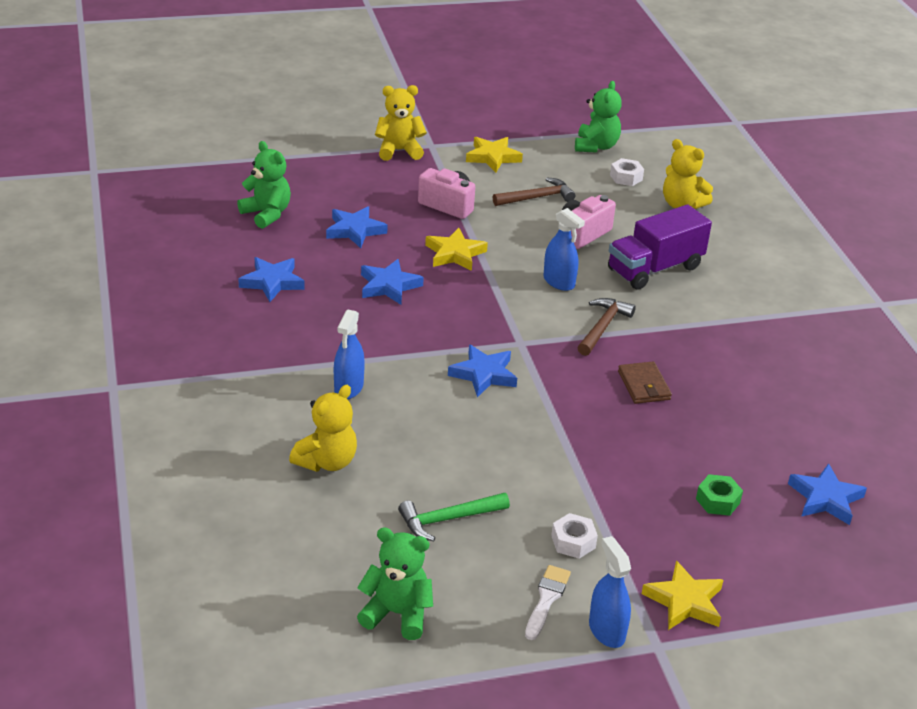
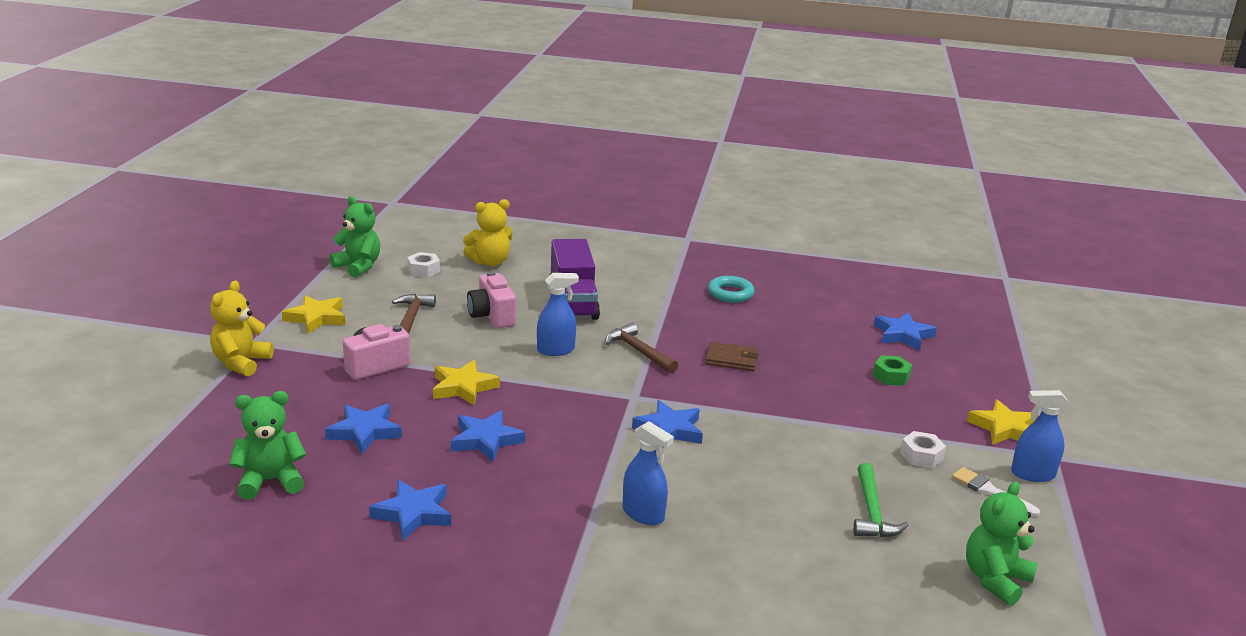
camera: 65 degrees left, 10 degrees down
(327, 461) = (757, 561): yellow teddy bear -> none
(784, 358) = (730, 293): none -> turquoise ring

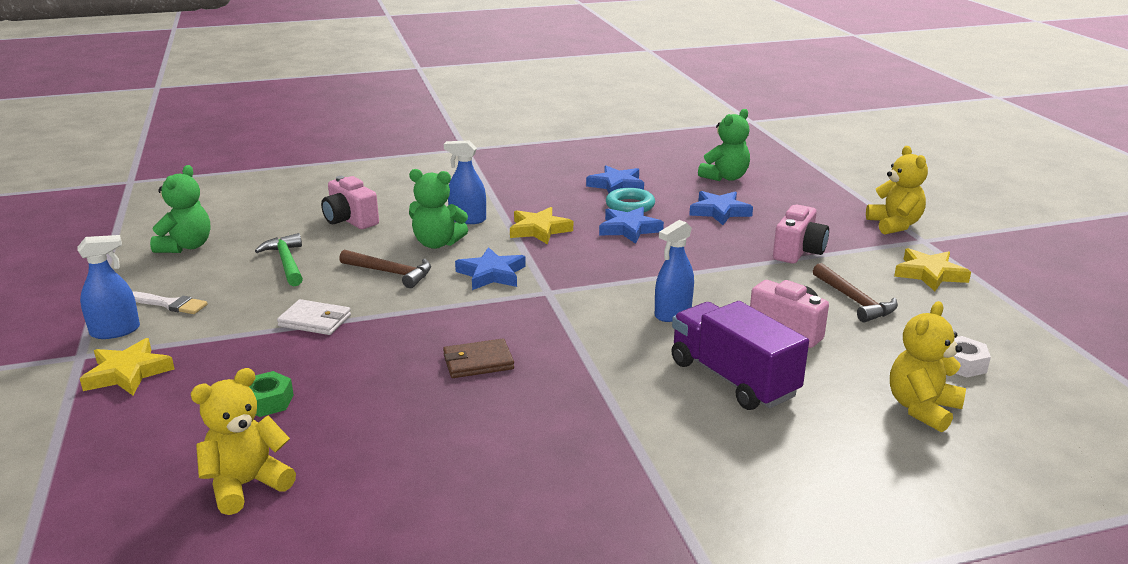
camera: 155 degrees right, 0 degrees up
(358, 266) = (1030, 343): green teddy bear -> green teddy bear (437, 243)
(463, 387) = (702, 257): yellow star -> yellow star (539, 230)
(639, 351) = (588, 339): brown hammer -> brown hammer (390, 273)
(730, 293) = (548, 477): turquoise ring -> turquoise ring (630, 206)
(786, 562) = (350, 220): none -> pink camera
(849, 430) = (315, 321): none -> white wallet
(903, 335) = (246, 485): blue star -> yellow teddy bear
(921, 456) = (236, 317): white nut -> none

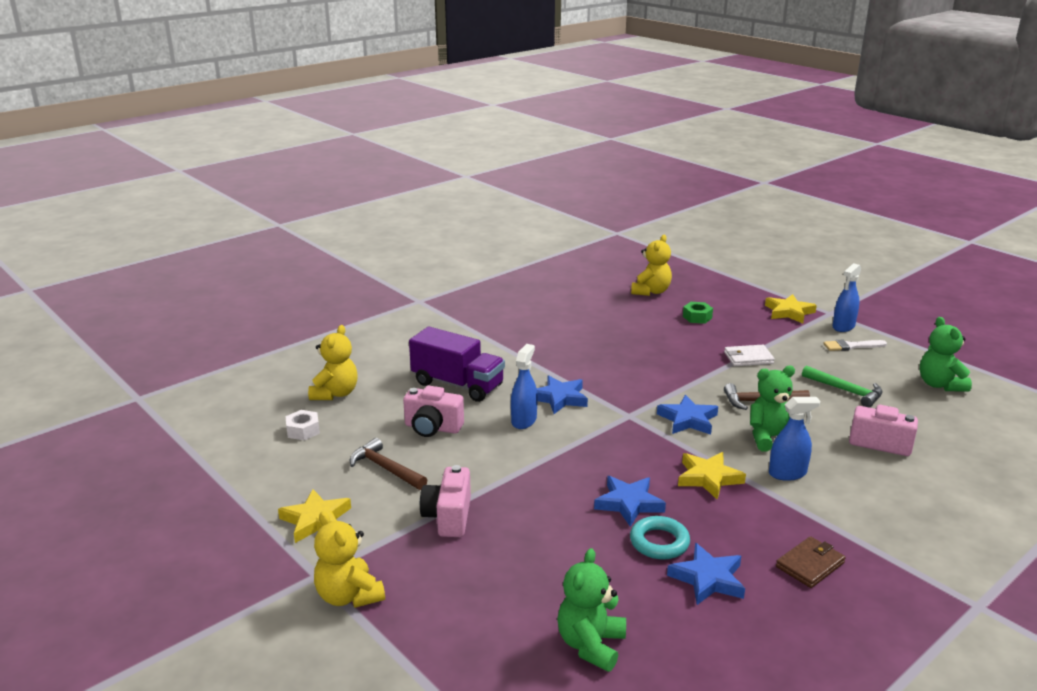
camera: 155 degrees right, 0 degrees up
(478, 362) = (617, 359): brown wallet -> brown wallet (810, 565)
(719, 211) = (557, 561): blue star -> blue star (560, 398)

